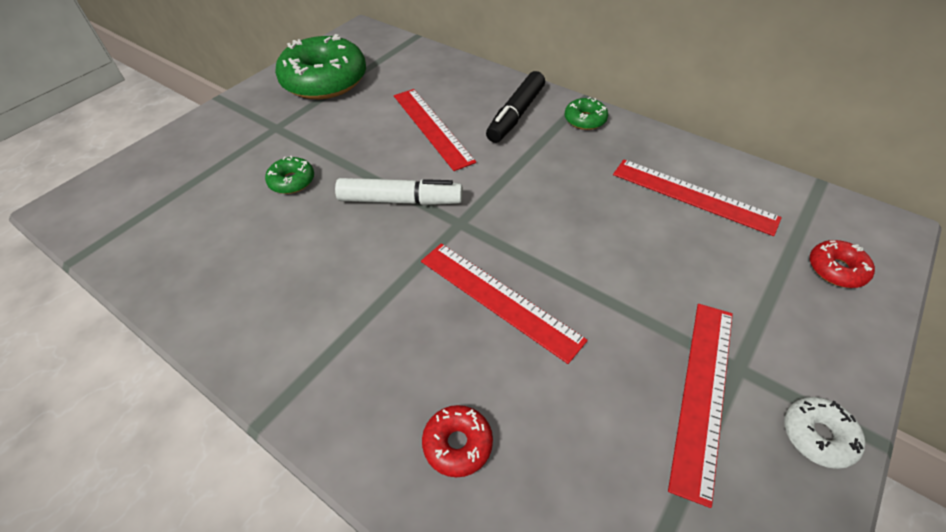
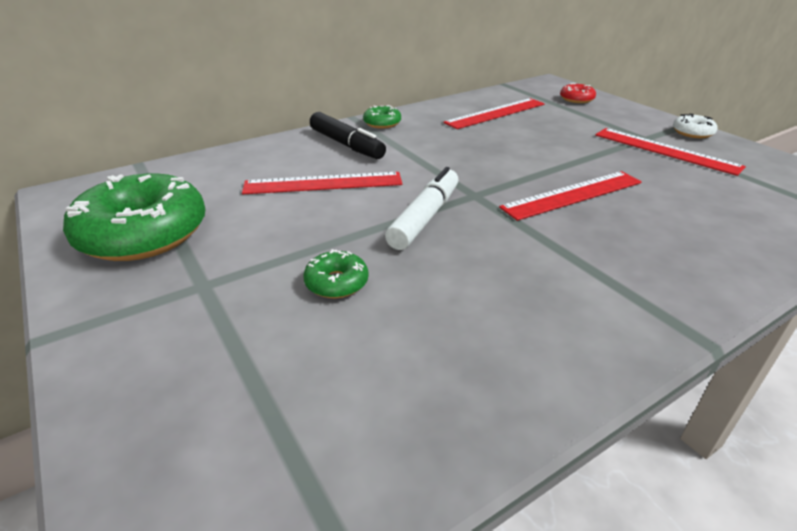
camera: 70 degrees left, 15 degrees down
(457, 444) = (715, 237): red donut -> none

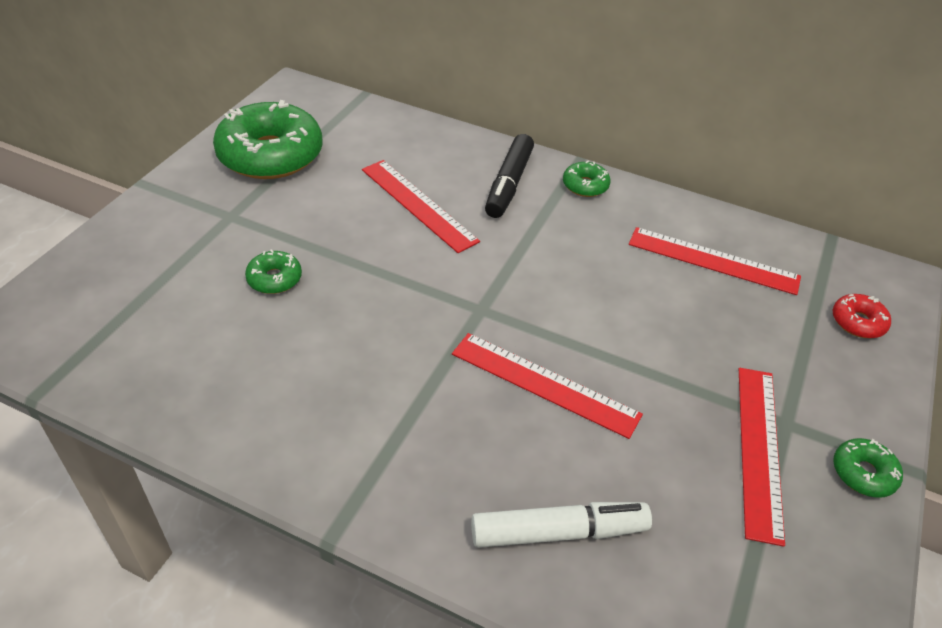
camera: 55 degrees right, 10 degrees up
(424, 217) = (408, 290): white marker -> white marker (558, 532)
(692, 133) = (863, 473): white donut -> green donut

